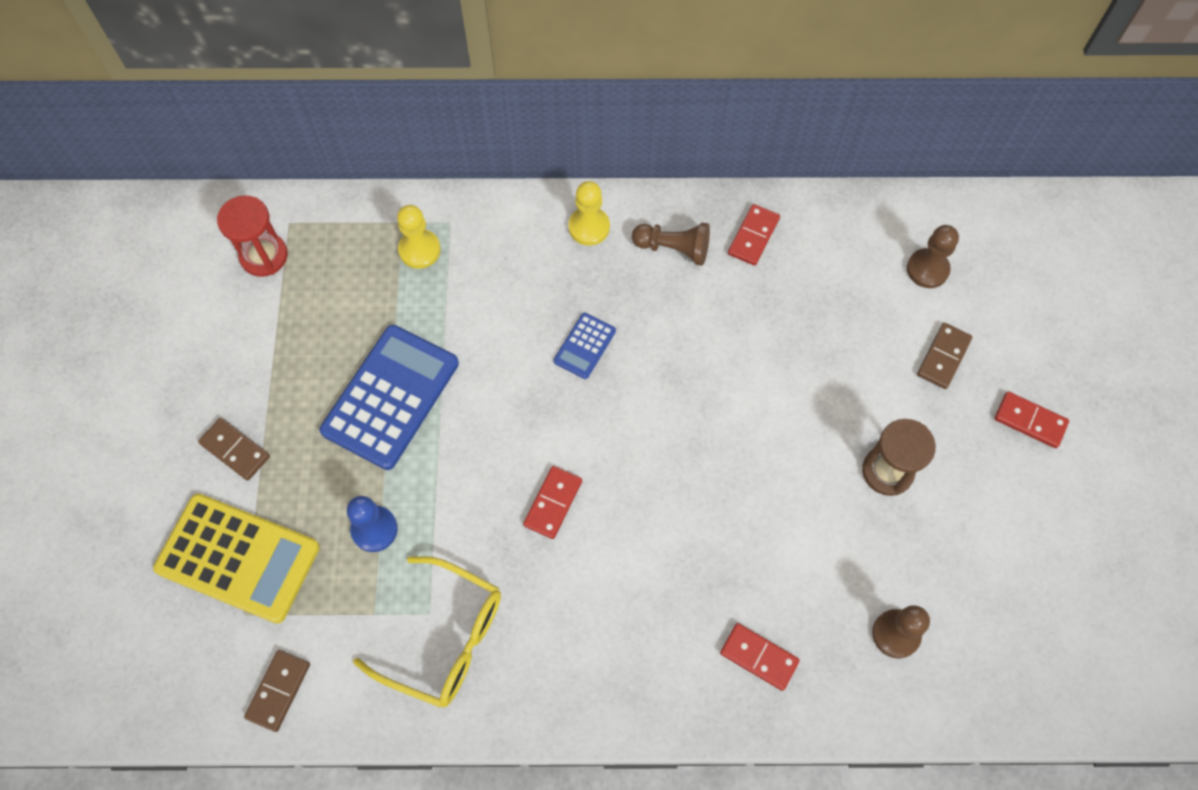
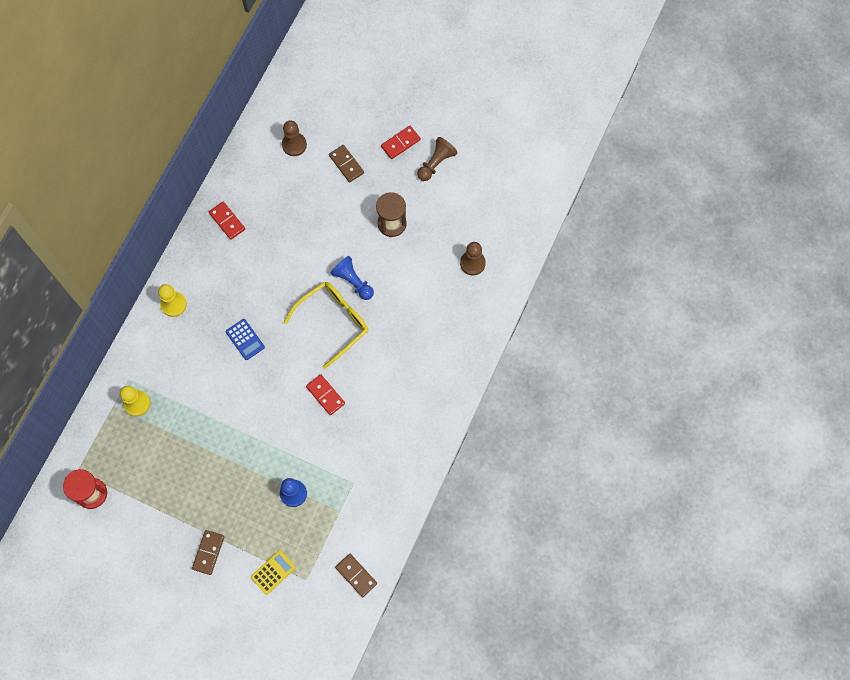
camera: 65 degrees left, 5 degrees up
(235, 450) = (208, 552): brown domino -> brown domino turned 45 degrees counterclockwise
(238, 558) = (273, 572): yellow calculator -> yellow calculator, size x0.47
(391, 397) = (221, 455): blue calculator -> none
(444, 638) = (370, 480): yellow glasses -> yellow glasses (333, 322)
(674, 248) = (212, 266): brown pawn -> brown pawn (436, 163)
(758, 457) = (353, 281): none -> blue pawn
(759, 657) = (453, 332): red domino -> none

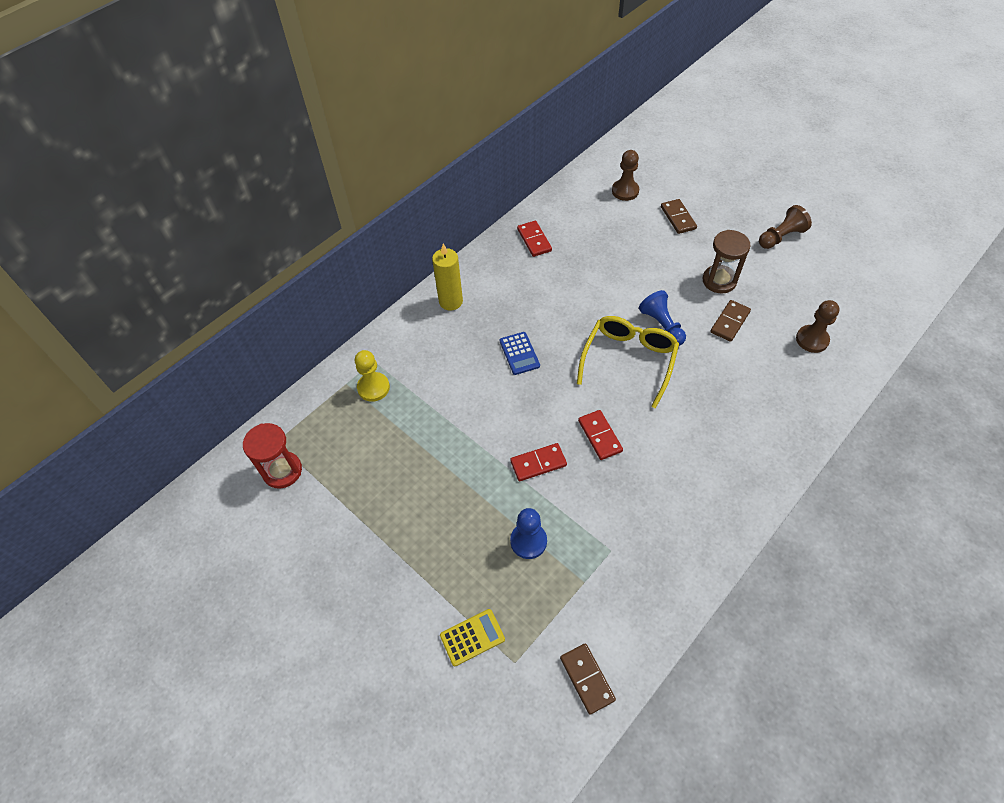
camera: 20 degrees right, 15 degrees down
(173, 304) = (451, 301): yellow pawn -> yellow candle
(208, 552) = (395, 584): brown domino -> brown domino (730, 322)
(333, 322) = (629, 360): yellow glasses -> yellow glasses turned 45 degrees counterclockwise
(400, 143) = (742, 212): red domino -> red domino (538, 463)

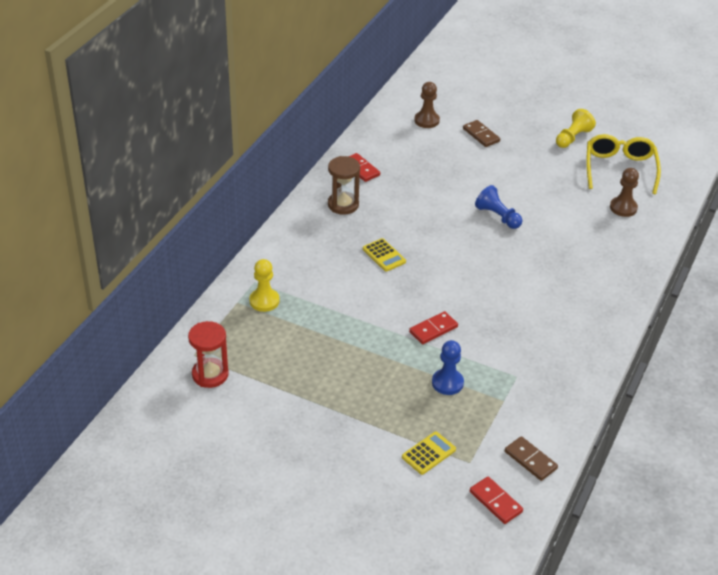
camera: 20 degrees left, 15 degrees down
(451, 301) = (305, 226): yellow candle -> none
(519, 353) = (384, 255): blue calculator -> yellow calculator
(599, 436) = (476, 302): red domino -> red domino (495, 502)
(629, 360) = (480, 245): yellow glasses -> yellow glasses (619, 169)
(719, 281) = (533, 177): brown hourglass -> brown hourglass (343, 205)
(730, 322) = (553, 205): brown domino -> none
(780, 237) = (572, 138): brown pawn -> yellow pawn

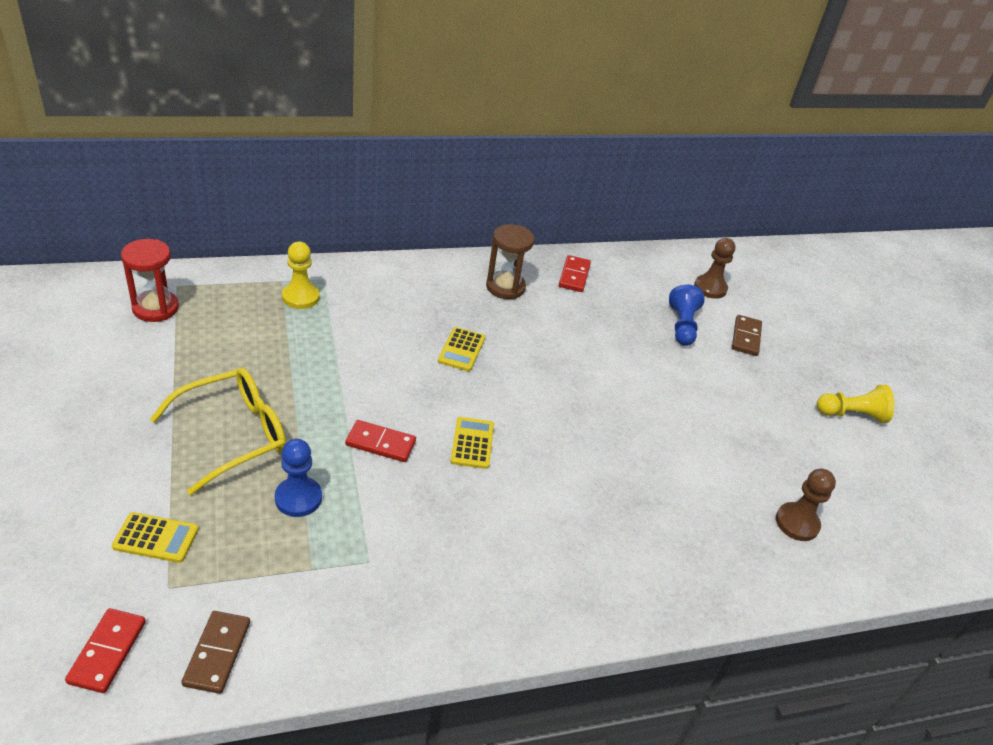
camera: 45 degrees right, 0 degrees up
(466, 293) = (472, 443): none -> yellow calculator
(497, 216) = (632, 411): blue pawn -> blue pawn (682, 326)
(619, 169) = (861, 485): yellow glasses -> yellow glasses (234, 435)

